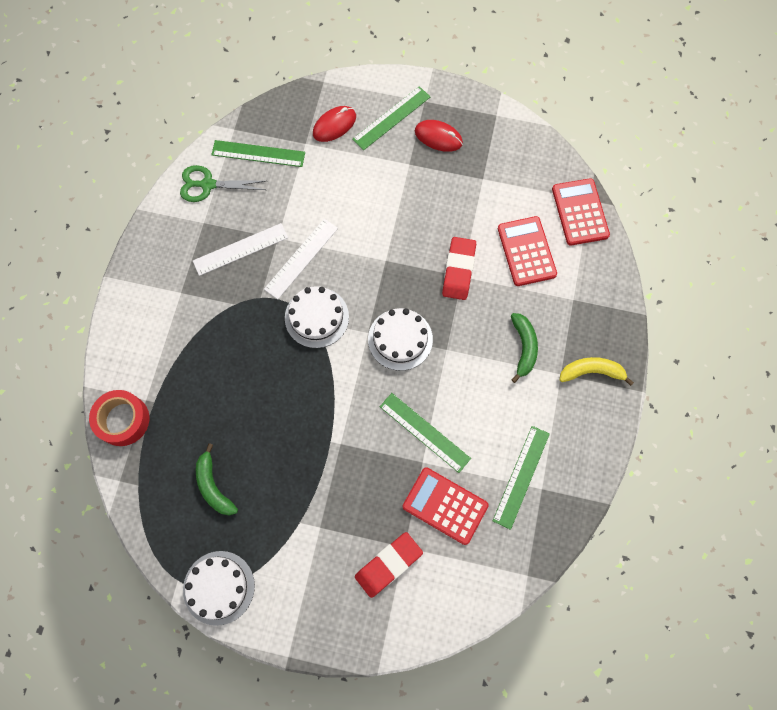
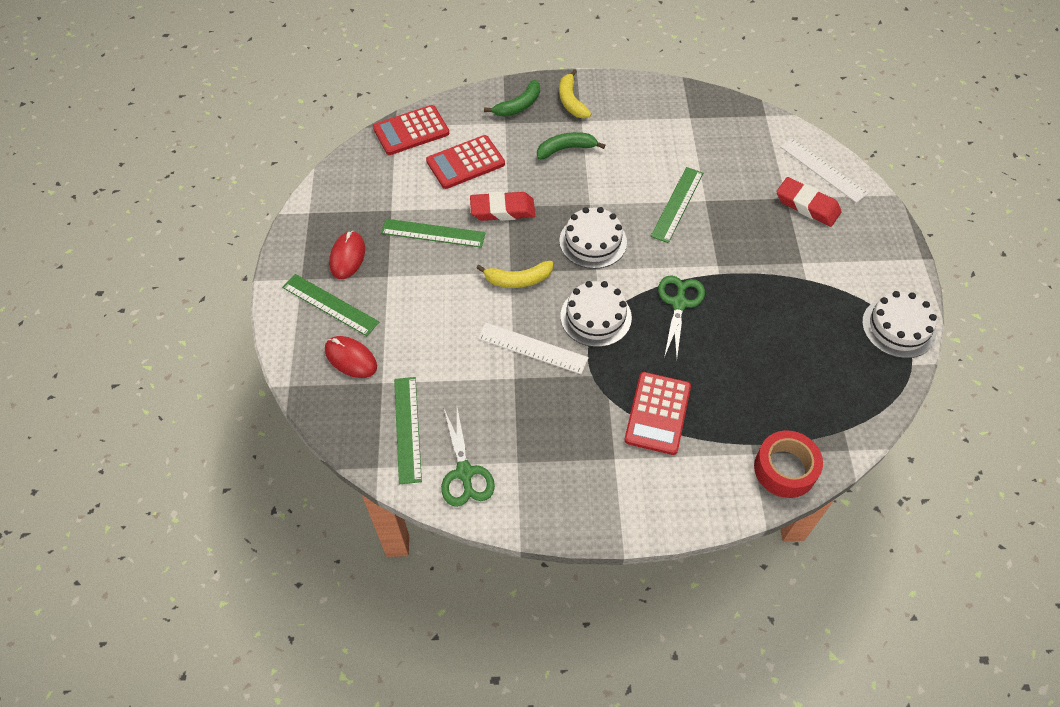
camera: 105 degrees left, 15 degrees down
(213, 486) = (809, 360): green banana -> green banana (518, 106)
(240, 249) = (540, 411): white ruler -> white ruler (823, 170)
(308, 393) = (679, 303): none -> green scissors
(375, 264) = (518, 280): none -> yellow banana
(445, 506) = (736, 177): red calculator -> red calculator (657, 413)
(521, 476) = (686, 132): green ruler -> green ruler (433, 233)

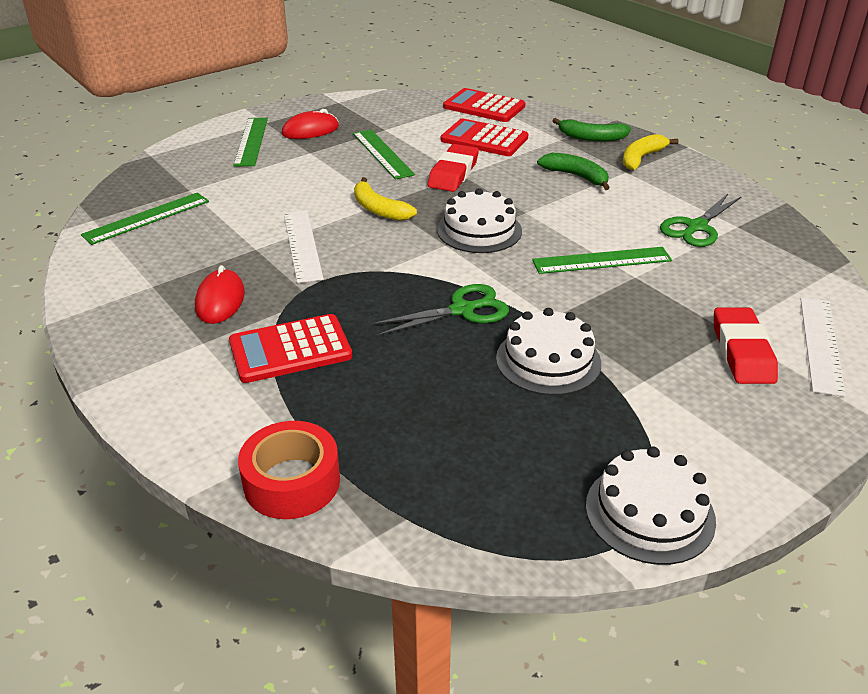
camera: 55 degrees right, 20 degrees down
(351, 358) = (202, 168): red mouse -> red mouse (220, 300)
(464, 473) = (117, 262): green scissors -> green scissors (696, 227)
(502, 210) = (453, 173): red eraser -> red eraser turned 60 degrees clockwise
(595, 316) = (382, 265): white cake -> white cake (548, 360)

